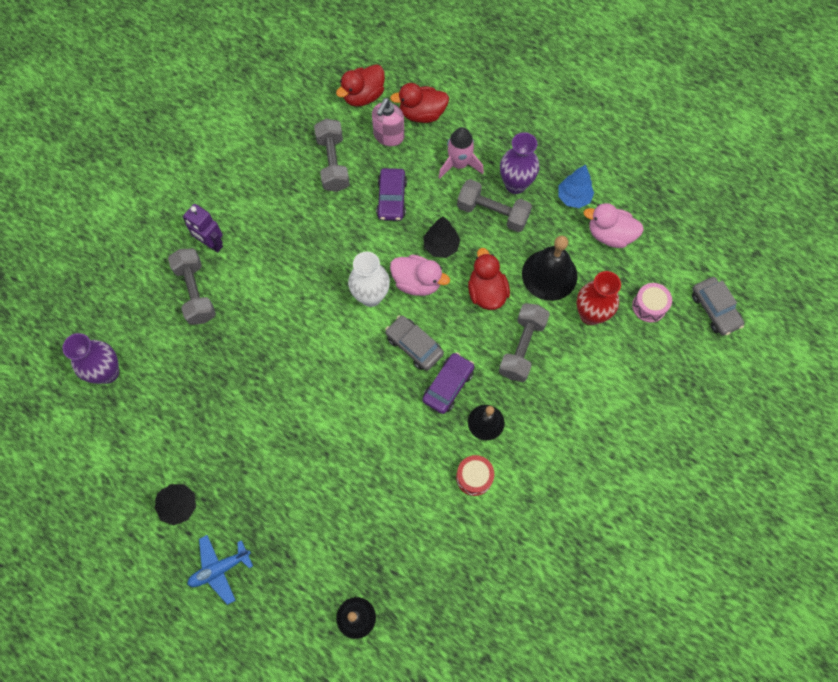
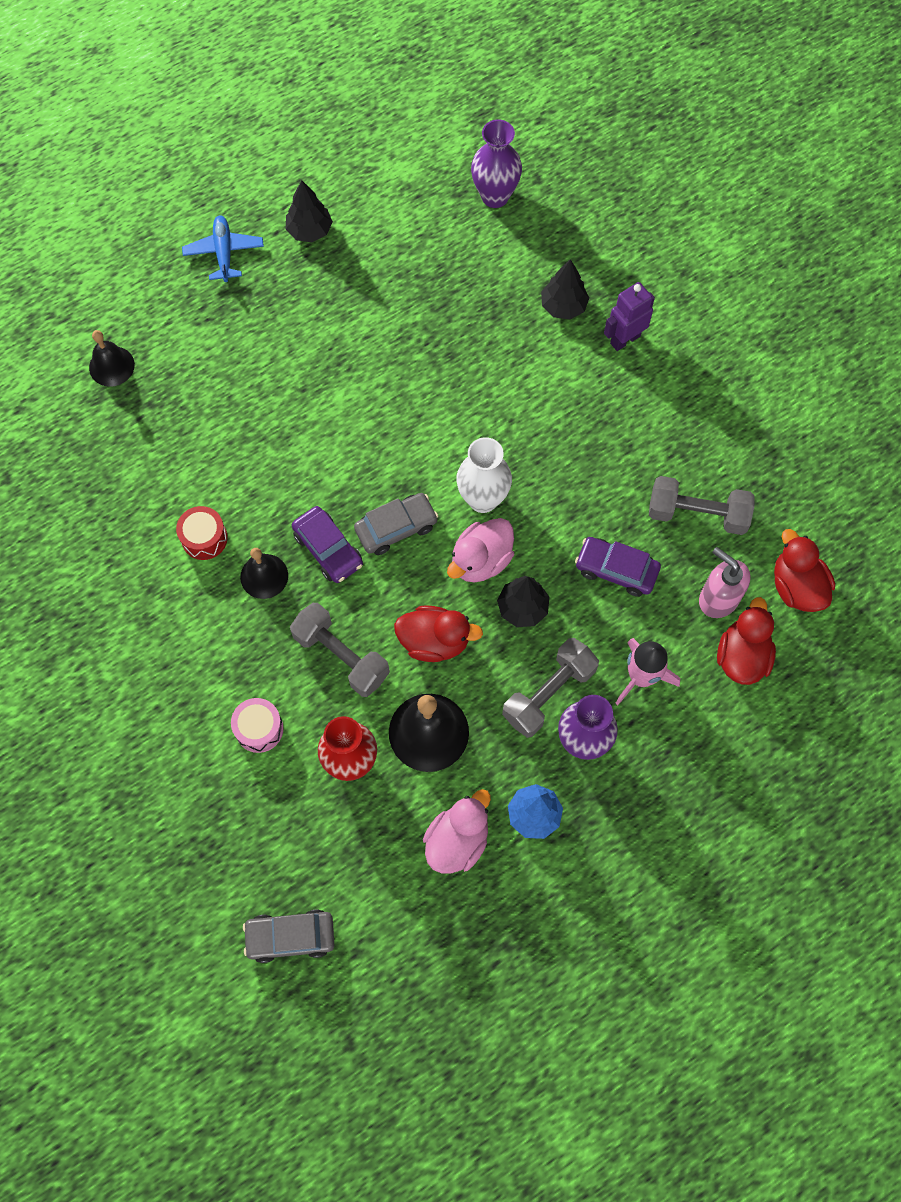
camera: 110 degrees right, 0 degrees up
(195, 292) = (563, 306): grey dumbbell -> black tree
(649, 306) = (331, 846): pink drum -> pink drum (259, 729)

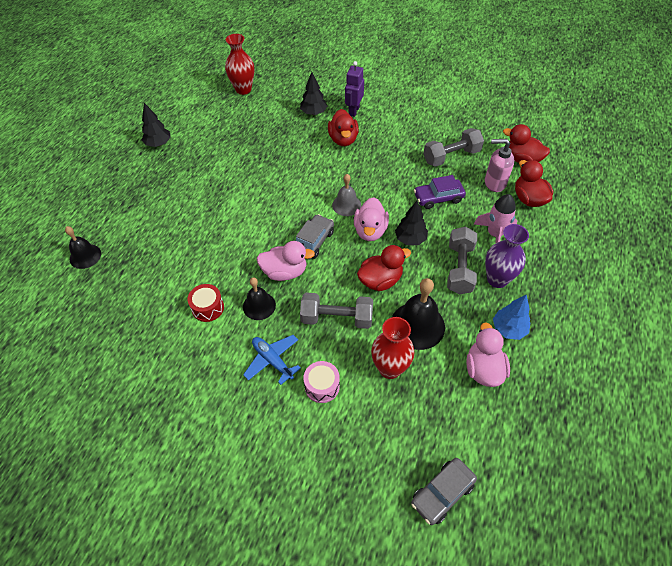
camera: 35 degrees left, 15 degrees down
(224, 252) = (116, 174): blue plane -> blue plane (272, 360)
(328, 549) = (285, 272): purple car -> pink duck
(483, 499) = (346, 205): white vase -> grey bell
(495, 196) = (243, 89): purple vase -> red vase
(567, 384) = (343, 139): none -> red duck

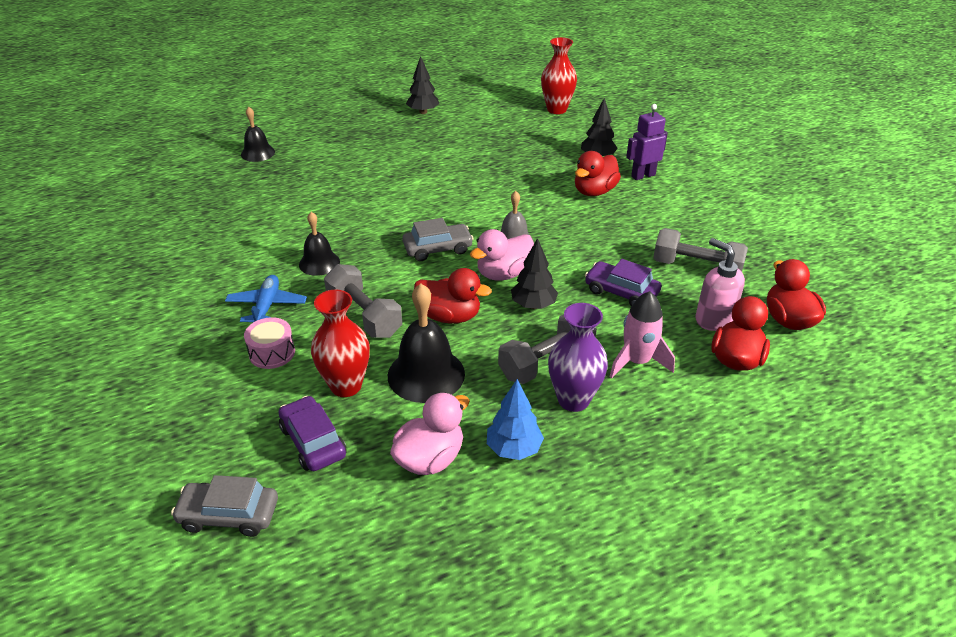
camera: 45 degrees right, 15 degrees down
(208, 308) = (281, 238): red drum -> none
(285, 272) = (378, 254): pink duck -> none
(421, 414) = (313, 441): none -> purple car

